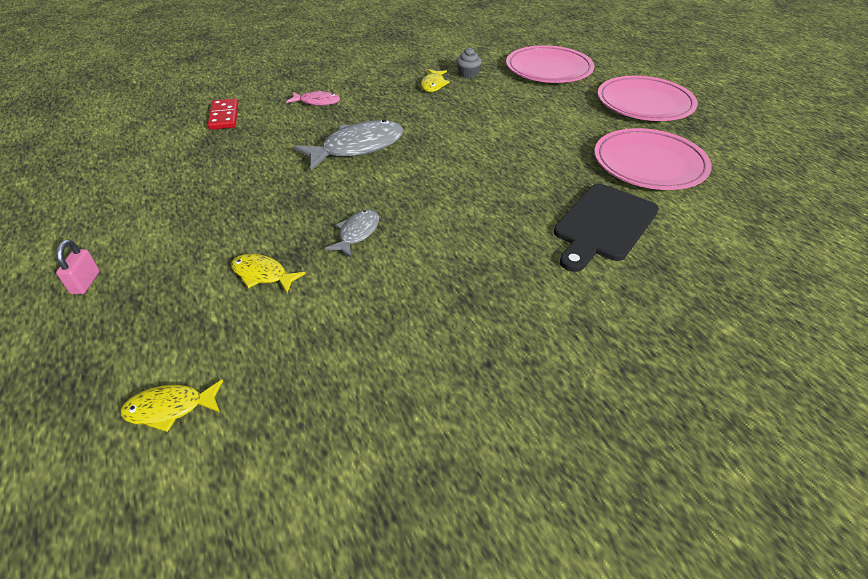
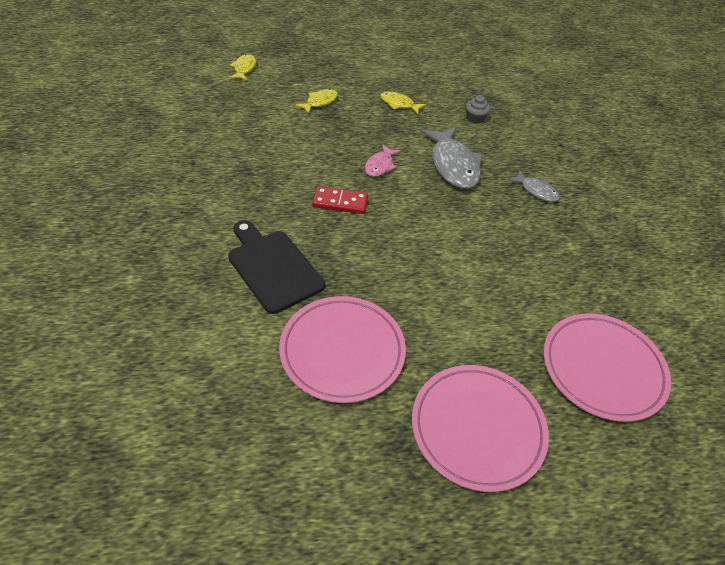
camera: 105 degrees right, 5 degrees up
(85, 282) = (349, 51): pink padlock -> none
(224, 116) = (529, 109): red domino -> red domino (340, 202)
(317, 102) = (545, 159): pink fish -> pink fish (380, 165)
(357, 233) = (338, 142): grey fish -> grey fish (536, 191)
(433, 85) = (570, 244): yellow fish -> yellow fish (399, 104)
(468, 74) = (595, 281): grey cupcake -> grey cupcake (475, 118)

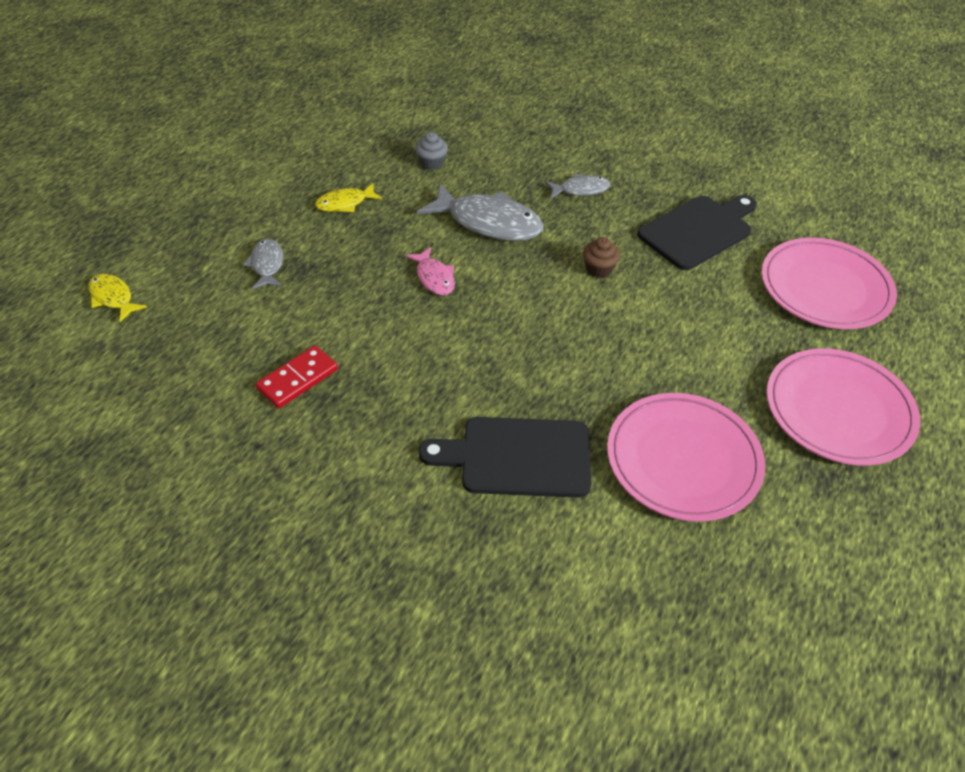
camera: 50 degrees left, 0 degrees up
(320, 102) = (267, 265): yellow fish -> grey fish
(340, 202) = (463, 343): red domino -> red domino (298, 379)
(472, 233) = (598, 269): none -> brown cupcake
(572, 267) = (698, 230): none -> black cutting board

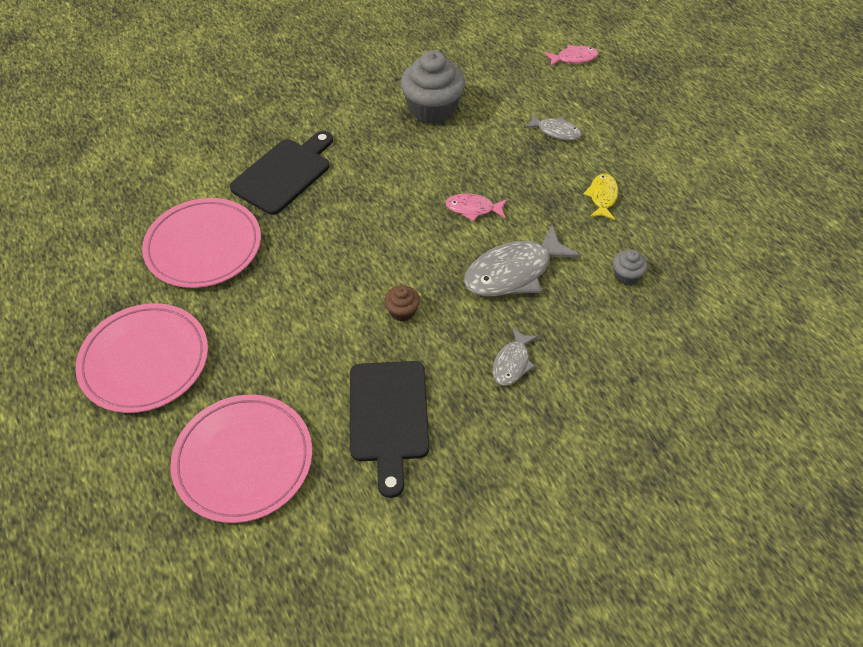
camera: 125 degrees right, 5 degrees up
(113, 298) = (574, 58): yellow fish -> pink fish
(298, 379) = (432, 109): red domino -> grey cupcake

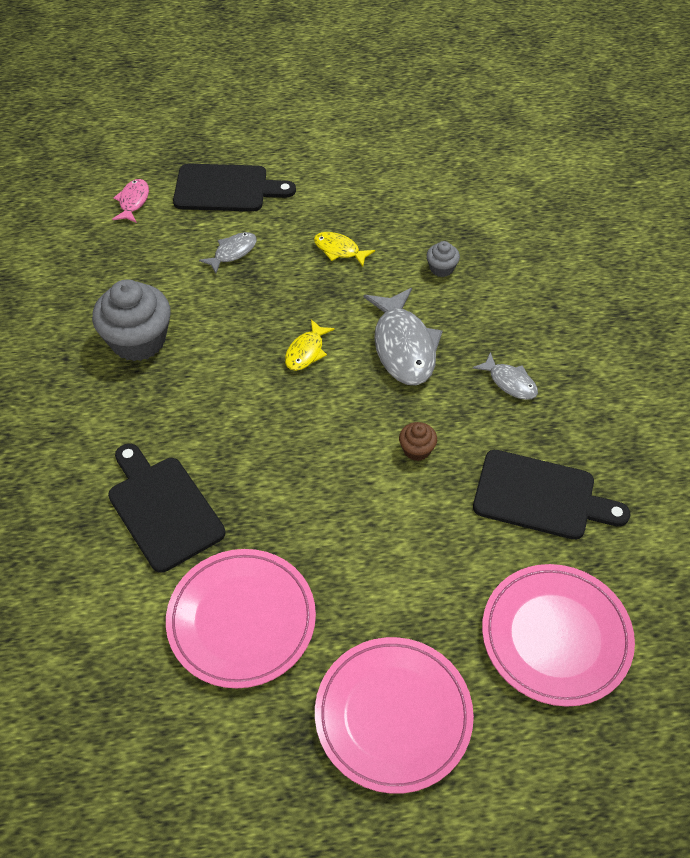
camera: 70 degrees left, 0 degrees up
(473, 209) = (306, 351): pink fish -> yellow fish
(626, 105) = (226, 188): none -> black cutting board

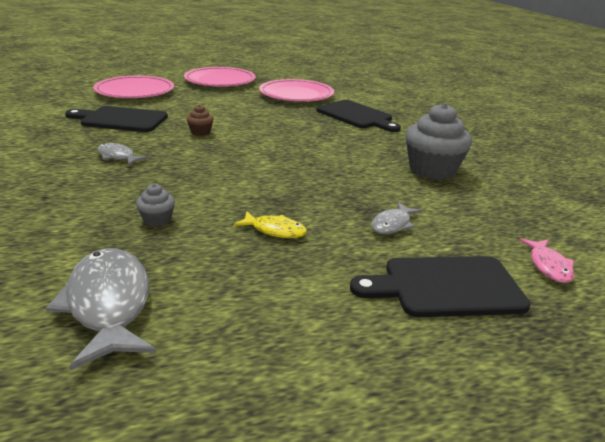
camera: 170 degrees right, 25 degrees down
(306, 351) = (290, 167): yellow fish -> none
(403, 346) = (205, 171): grey fish -> grey fish (109, 304)

